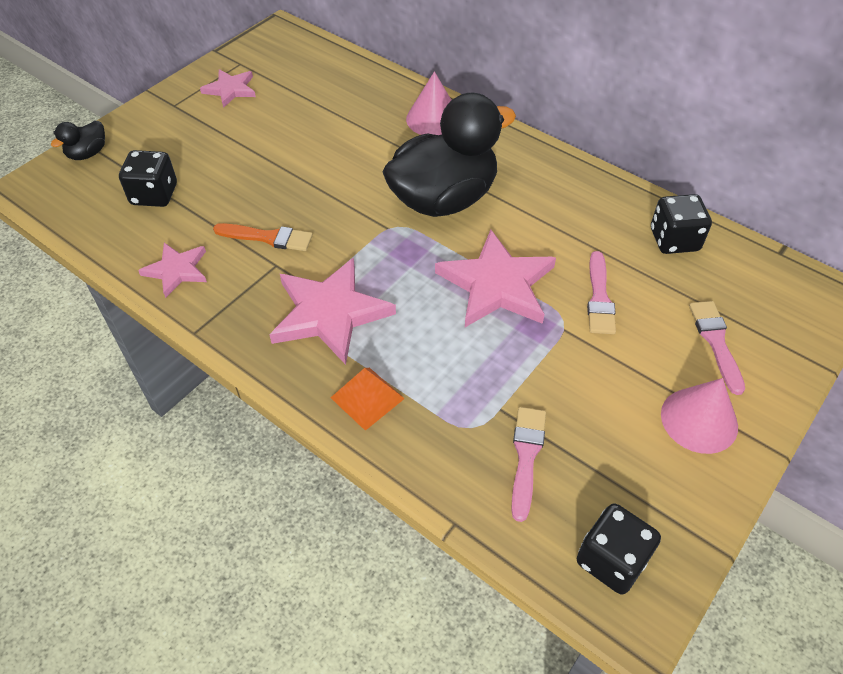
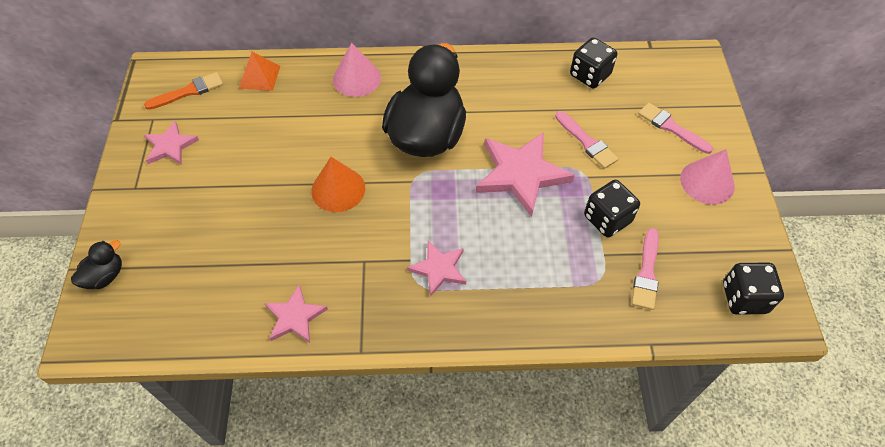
camera: 40 degrees left, 5 degrees up
(88, 154) = (105, 276): black duck -> black duck turned 135 degrees counterclockwise
(154, 194) = (206, 271): black dice -> black dice (607, 219)
(268, 237) = (335, 245): orange brush -> orange brush (188, 91)
(319, 196) = (338, 189): none -> orange cone
(329, 313) = (439, 269): pink star -> pink star, size x0.57
(367, 398) = (523, 308): orange pyramid -> orange pyramid (259, 77)
(526, 456) = (646, 273): pink brush -> pink brush turned 135 degrees counterclockwise

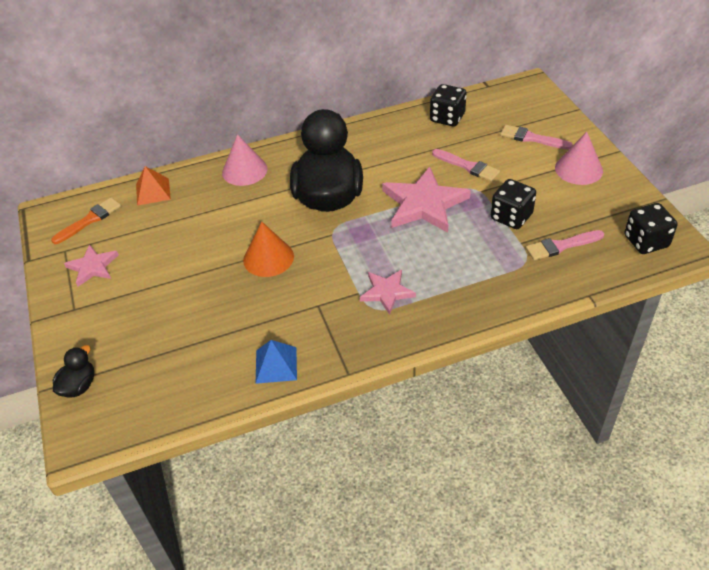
camera: 15 degrees left, 10 degrees down
(295, 317) = (276, 365): pink star -> blue pyramid
(646, 273) = (561, 246): pink brush -> pink brush turned 75 degrees clockwise

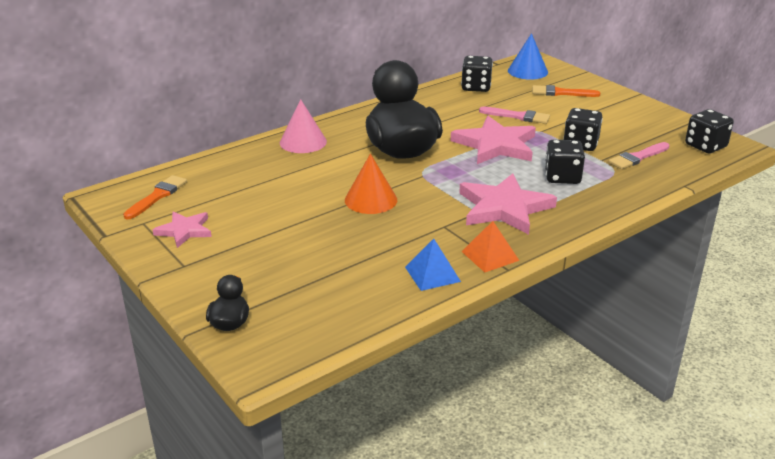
camera: 20 degrees left, 15 degrees down
(153, 191) = (215, 167): orange pyramid -> orange pyramid (490, 256)
(387, 292) = (504, 208): pink star -> pink star, size x1.76
(467, 260) = (562, 177): none -> black dice
(513, 101) = (527, 71): none -> blue cone
(532, 138) = (561, 93): pink brush -> orange brush
(578, 169) = (616, 108): pink cone -> none

